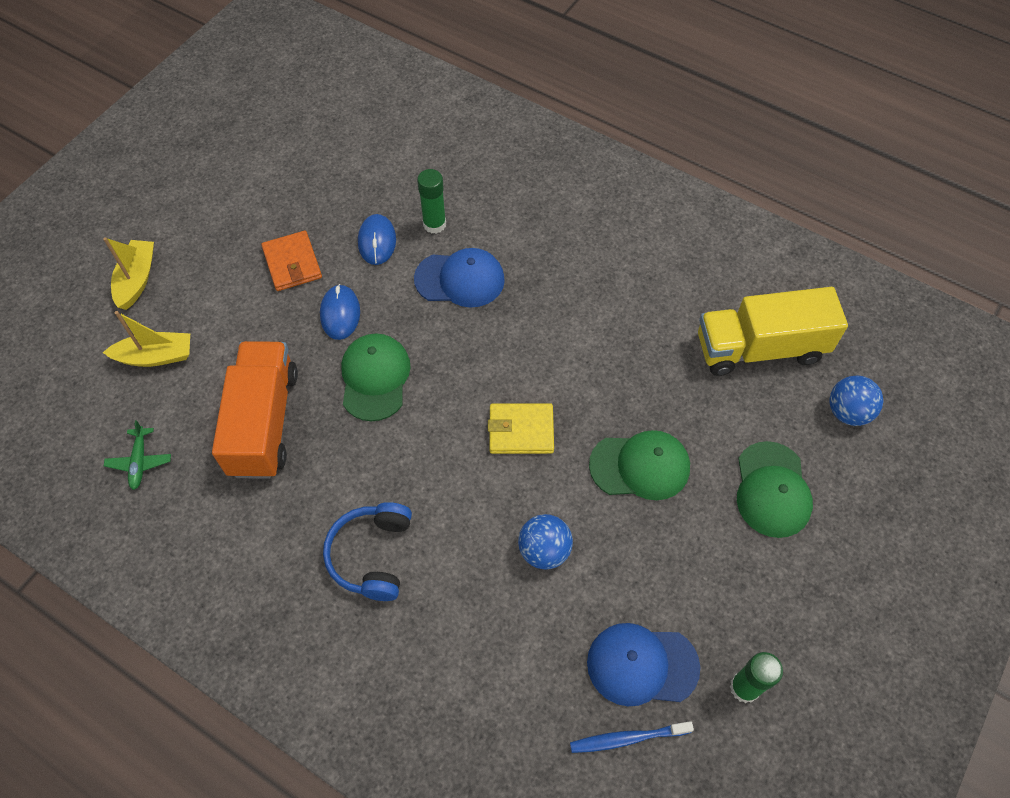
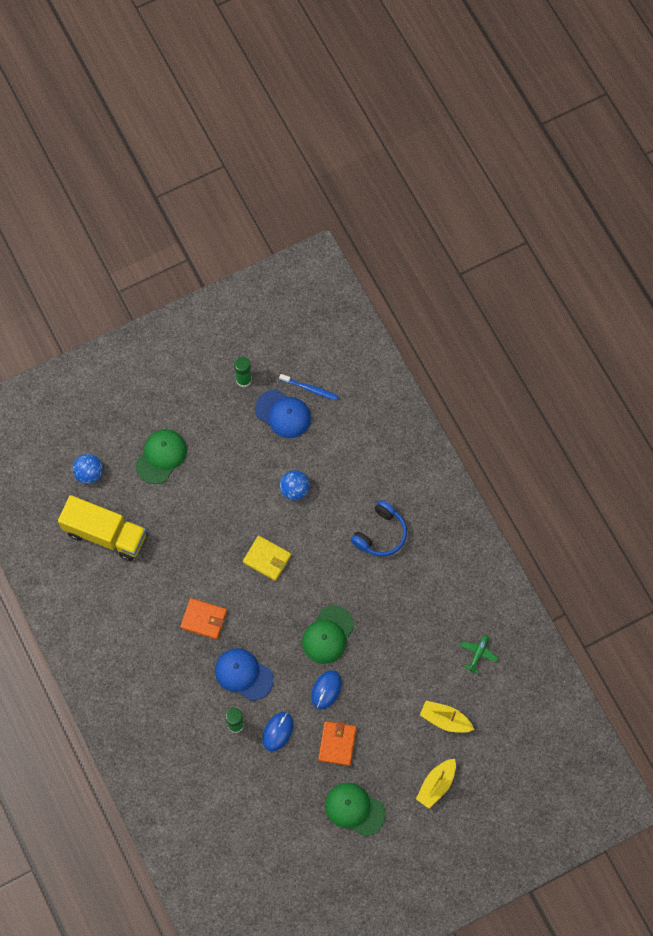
camera: 150 degrees left, 10 degrees up
(264, 422) = (402, 641): orange truck -> none
(554, 315) = (204, 619): none -> orange wallet
(640, 466) = (218, 505): green cap -> green cap (354, 809)

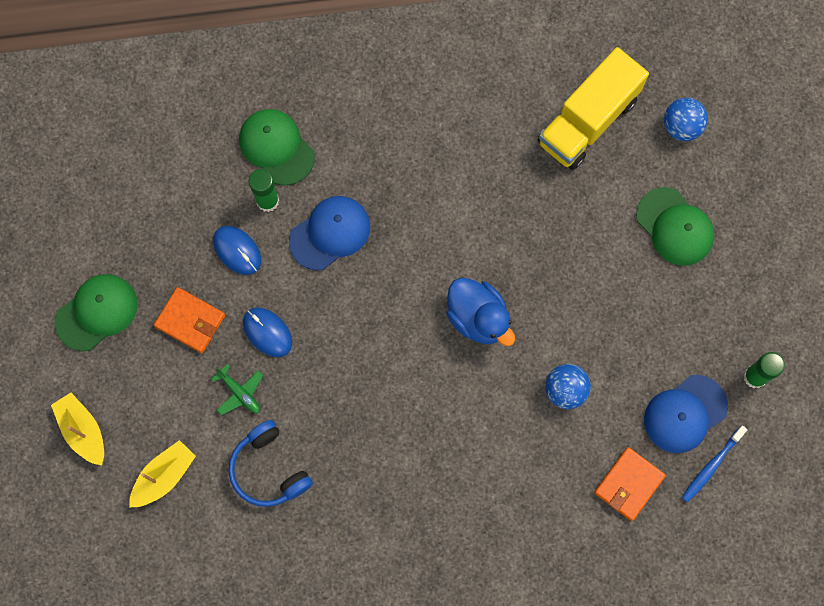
camera: 110 degrees right, 5 degrees up
(204, 619) = (424, 208): orange wallet -> orange wallet (629, 484)
(267, 559) = (478, 318): yellow wallet -> blue duck
(328, 635) = (341, 361): green cap -> green cap (276, 147)
(380, 534) = (458, 486): blue headphones -> blue headphones (269, 469)
(478, 653) = (236, 558): green plane -> green plane (240, 393)

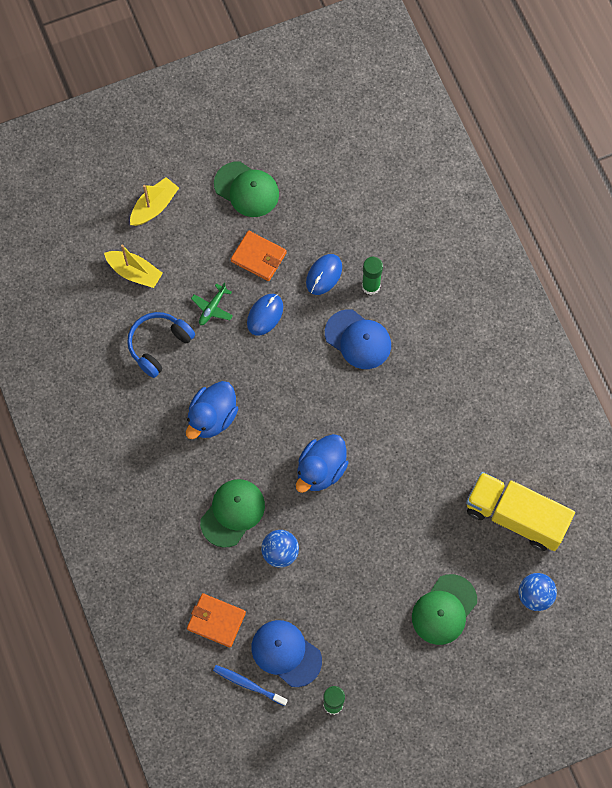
camera: 75 degrees right, 5 degrees down
(190, 321) = (258, 257): orange wallet -> orange wallet turned 75 degrees counterclockwise
(276, 147) = (417, 280): green cap -> green cap (232, 513)
(379, 427) = (212, 417): none -> blue duck

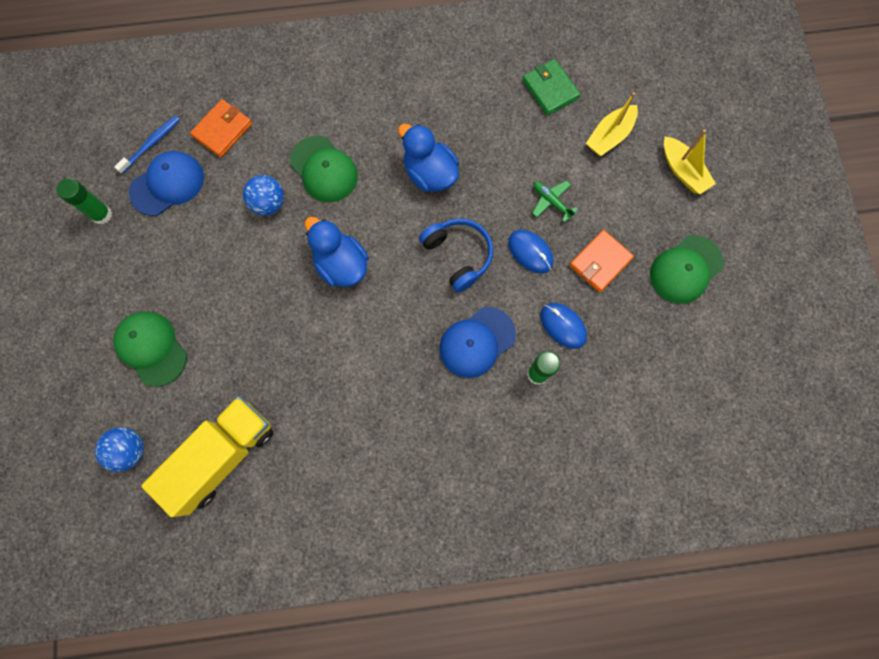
camera: 105 degrees right, 5 degrees up
(98, 333) = (550, 89): none -> green wallet
(159, 345) = (522, 141): blue headphones -> blue headphones (458, 255)

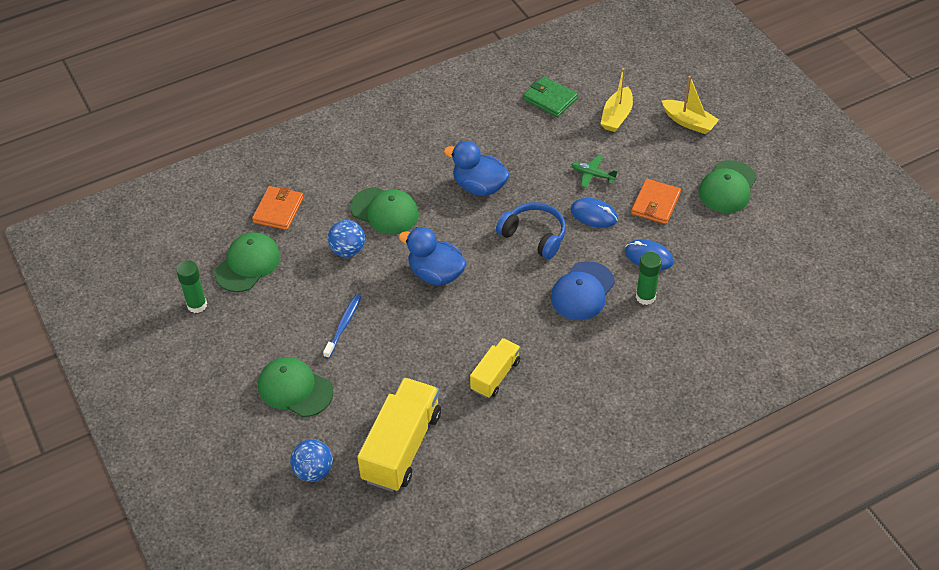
camera: 20 degrees left, 25 degrees down
(151, 144) = (217, 239): blue toothbrush -> blue toothbrush (343, 326)
(167, 184) = (247, 264): blue cap -> green cap
(346, 409) = (495, 375): none -> yellow truck

